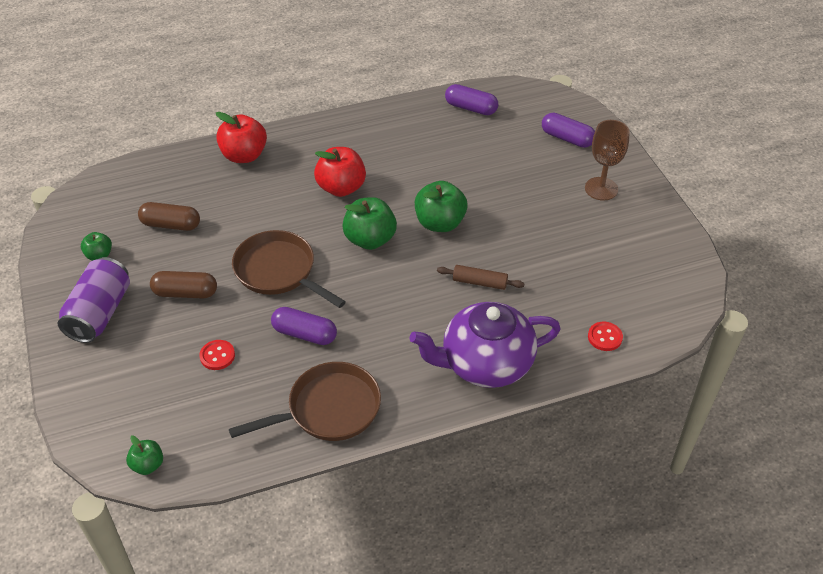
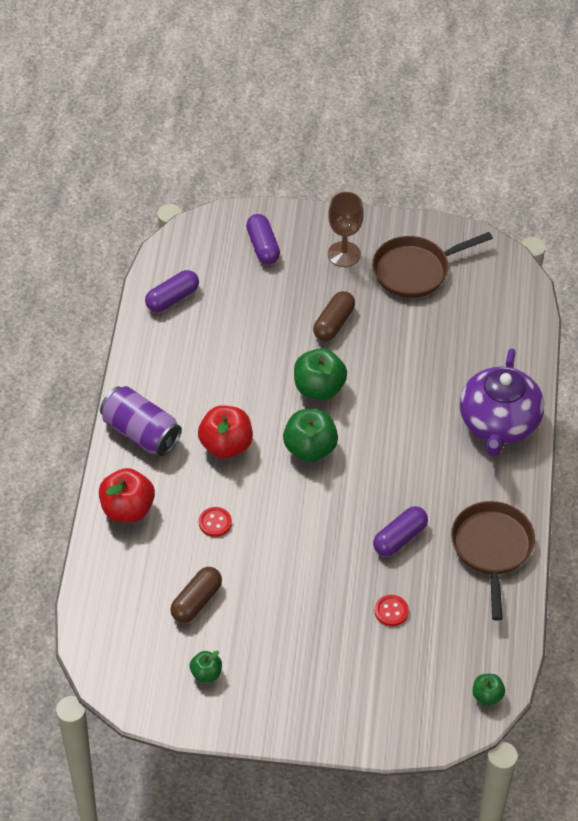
camera: 65 degrees left, 5 degrees up
(100, 313) = (287, 691): purple can -> purple can (141, 433)
(185, 293) = (299, 614): brown capsule -> brown capsule (334, 323)
(279, 271) = (312, 532): brown pan -> brown pan (415, 270)
(479, 282) = (408, 390): brown rolling pin -> none
(567, 138) = (263, 246): purple capsule -> purple capsule turned 75 degrees counterclockwise
(605, 337) = (512, 334): red button -> red button (215, 523)

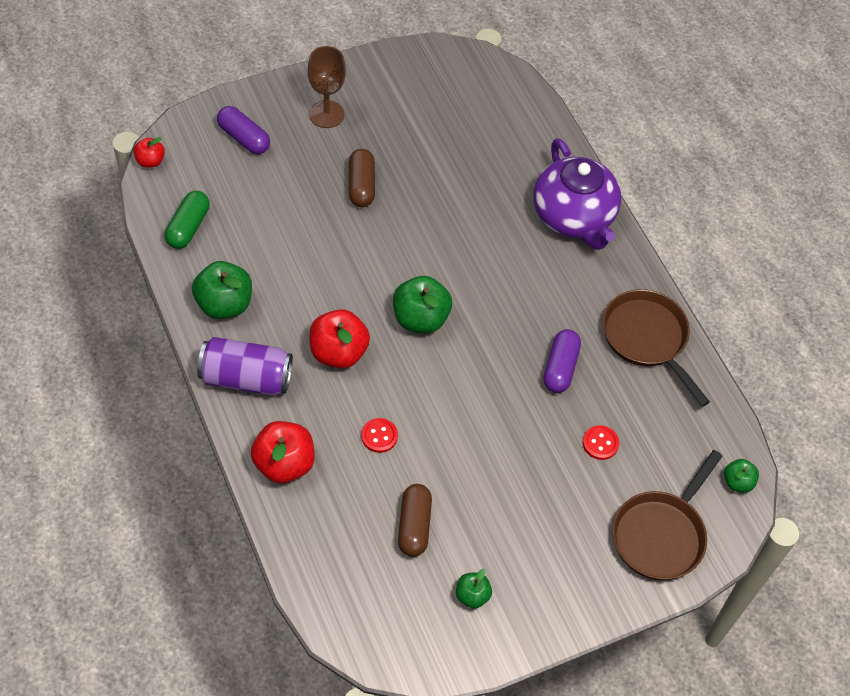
camera: 35 degrees left, 5 degrees up
(172, 298) = (188, 227): purple capsule -> green capsule
(176, 235) = (150, 161): none -> red apple
(319, 388) = (389, 255): green apple -> green apple (224, 304)
(415, 270) = (402, 103): brown pan -> brown pan (660, 535)

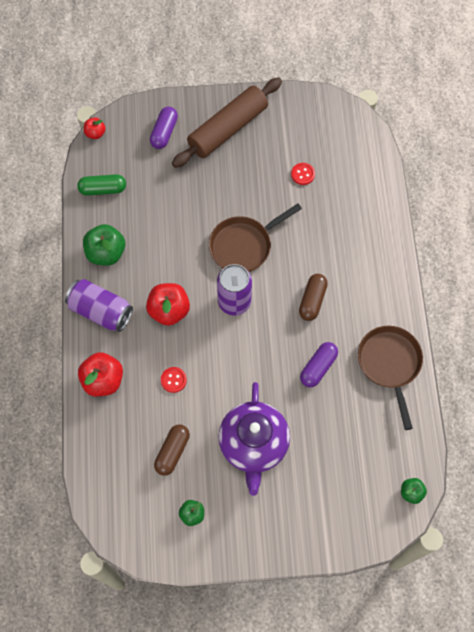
camera: 25 degrees right, 10 degrees up
(188, 227) = (103, 189): green capsule -> green capsule turned 45 degrees clockwise
(244, 138) = (164, 132): purple capsule -> purple capsule turned 45 degrees clockwise
(326, 114) = (227, 129): brown goblet -> brown rolling pin
(361, 185) = (231, 190): brown capsule -> brown capsule (312, 300)
(420, 318) = (234, 302): green apple -> purple can
(574, 217) = (373, 255): purple teapot -> purple teapot (253, 444)
(600, 443) = (324, 432): red button -> red button (303, 174)
(660, 535) = (340, 513): brown pan -> brown pan (244, 245)

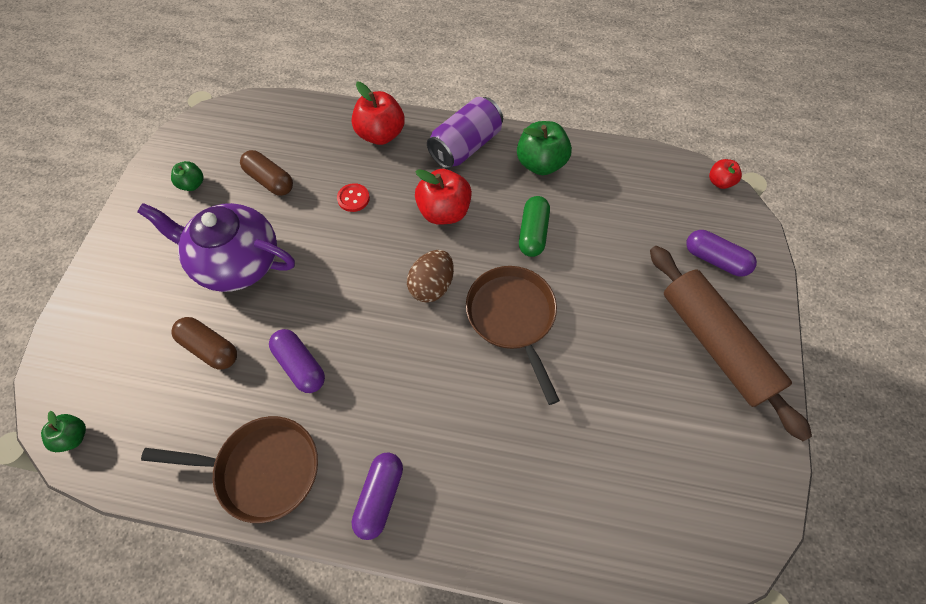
camera: 105 degrees right, 5 degrees down
(103, 189) = (632, 175): green capsule -> green capsule (533, 233)
(234, 302) = (432, 286): purple can -> brown egg
(303, 174) = (618, 434): red button -> none
(312, 300) = (401, 386): brown capsule -> brown capsule (210, 348)
(381, 292) = (380, 497): none -> purple capsule

